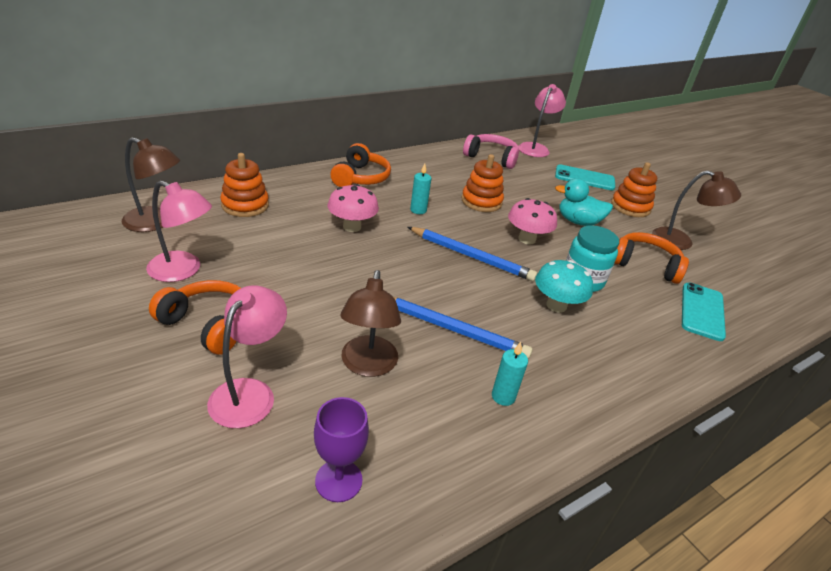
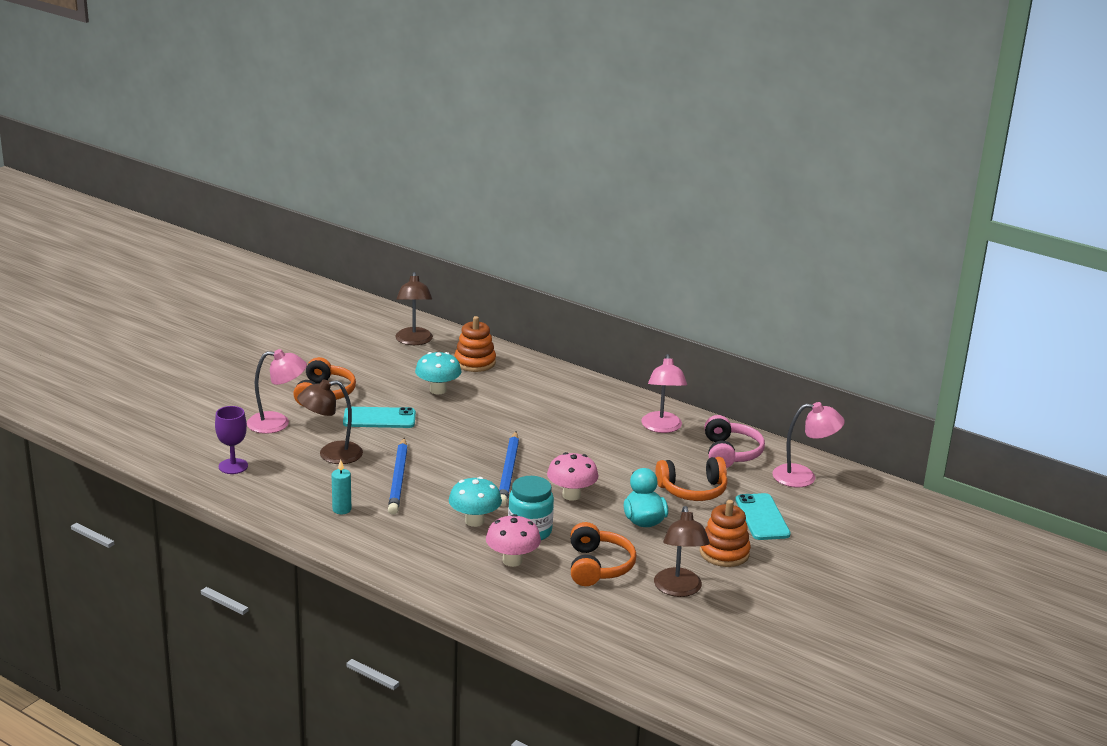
camera: 70 degrees right, 10 degrees down
(183, 270) = (369, 368): pink lamp -> pink lamp (662, 428)
(280, 243) = (438, 390): none -> turquoise mushroom
(352, 227) = (494, 411): pink mushroom -> pink mushroom (512, 560)
(360, 178) = (584, 395): orange headphones -> orange headphones (693, 490)
(418, 210) = (559, 433): turquoise candle -> none
(481, 201) = (617, 462): orange stacking toy -> none
(702, 311) = (544, 601): turquoise phone -> turquoise phone (379, 418)

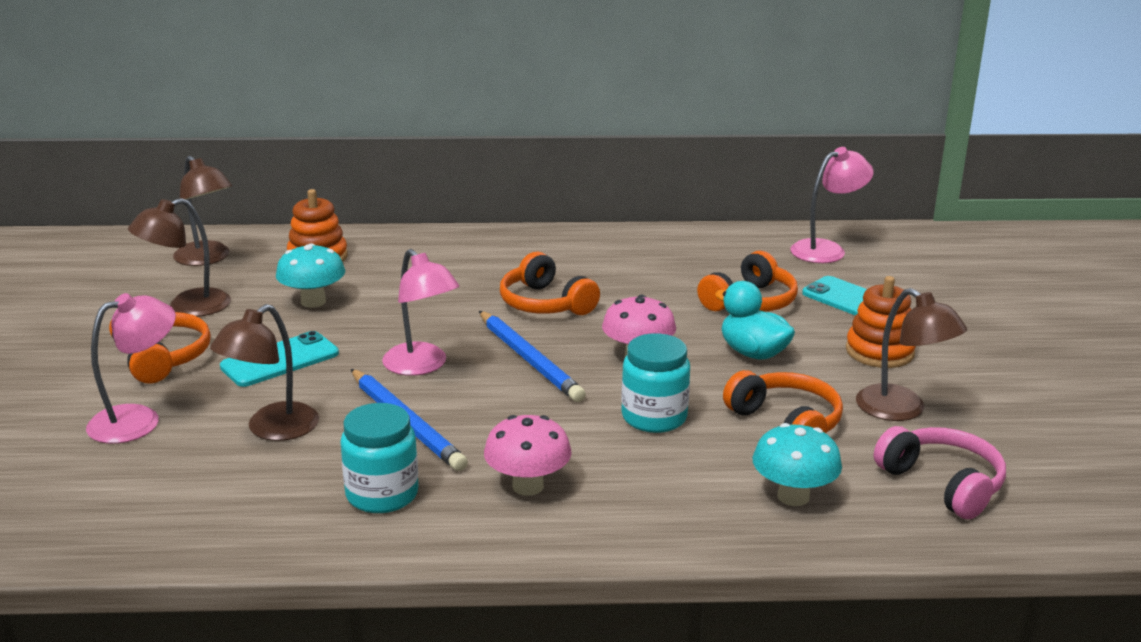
camera: 35 degrees left, 0 degrees up
(233, 466) = (139, 504): purple goblet -> none
(342, 509) = (382, 494): turquoise candle -> turquoise jar
(369, 368) = (187, 307): none -> brown lamp
(474, 521) = (573, 434): turquoise mushroom -> turquoise mushroom (793, 496)
(512, 560) = (686, 461): pink mushroom -> pink mushroom (528, 486)
(565, 442) = (545, 304): none -> orange headphones
(662, 428) = (623, 252): pink lamp -> pink lamp (422, 366)
(730, 453) = (727, 252): pink headphones -> pink headphones (942, 484)

